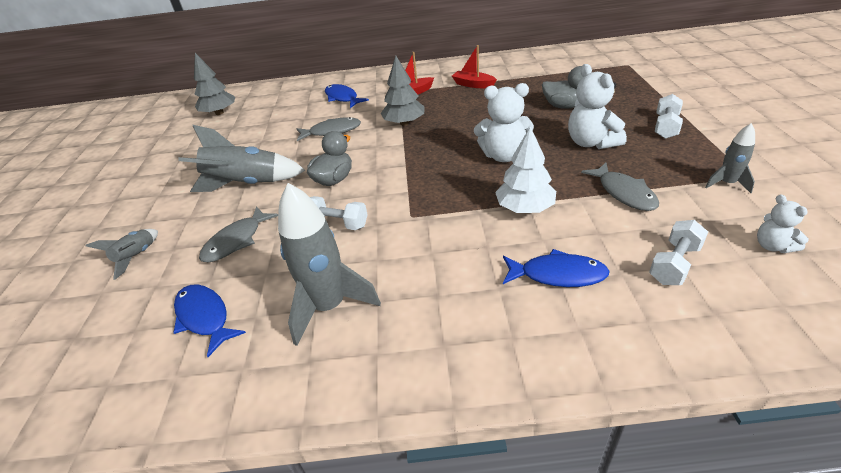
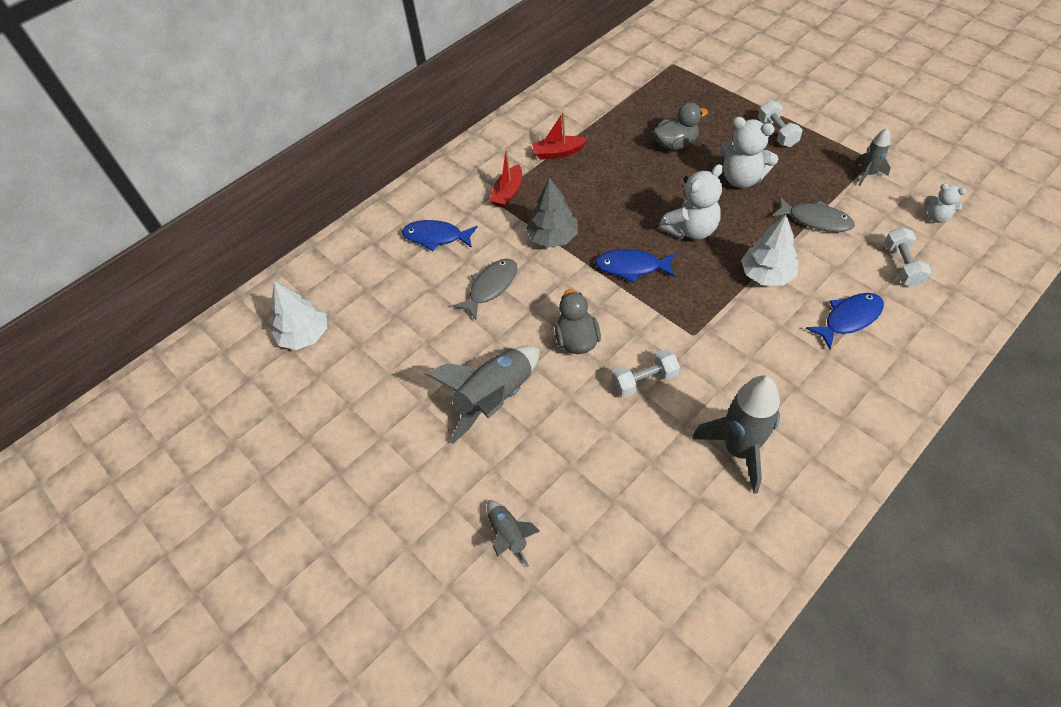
camera: 40 degrees left, 15 degrees up
(204, 317) = (659, 529): blue fish -> blue fish (631, 267)
(219, 113) = (305, 335): grey tree -> white tree
(236, 241) = (580, 455): grey fish -> none

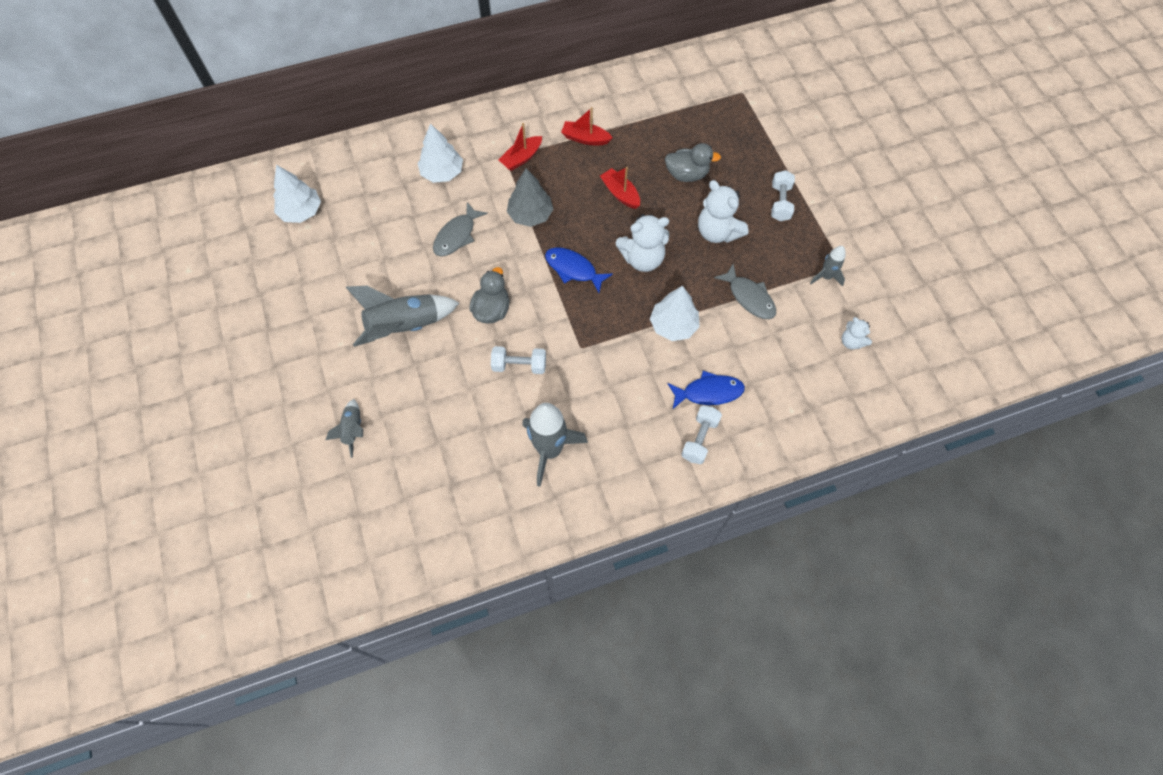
camera: 20 degrees right, 10 degrees up
(436, 237) = (442, 172): blue fish -> white tree
(491, 287) = (457, 235): grey fish -> grey fish turned 150 degrees clockwise
(626, 184) = (620, 193): none -> red boat
(902, 265) = (787, 369): white dumbbell -> white dumbbell (699, 439)

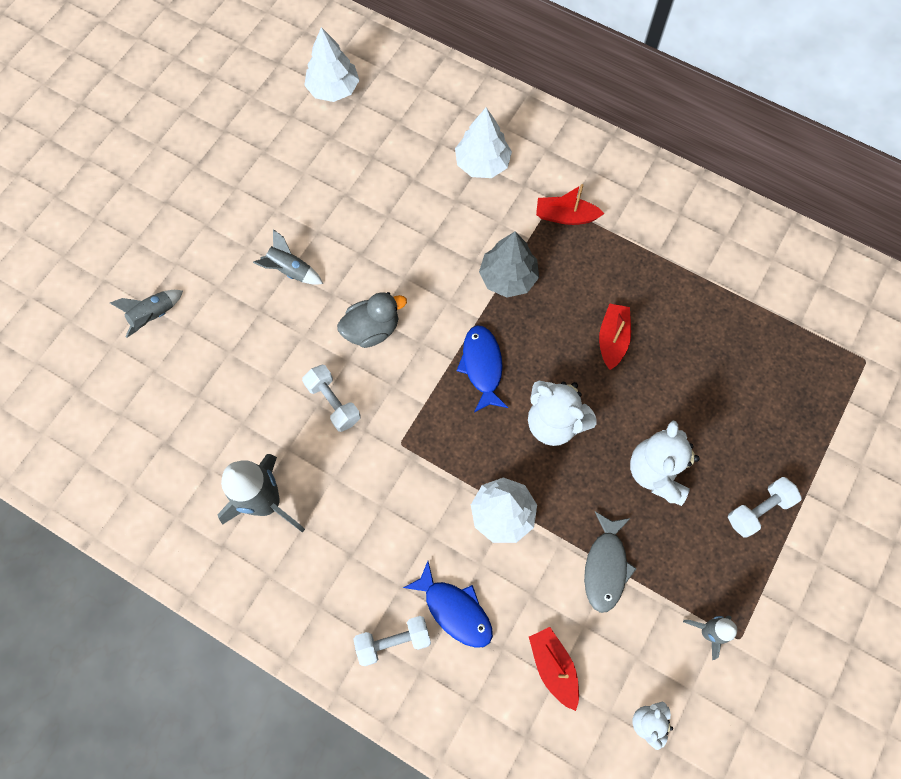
camera: 50 degrees right, 5 degrees up
(404, 327) = (290, 270): grey rocket -> grey rocket, size x0.53
(457, 235) = (425, 233): grey fish -> none
(585, 138) = (646, 254): red boat -> red boat (553, 667)
(687, 174) = (700, 386): grey duck -> none

